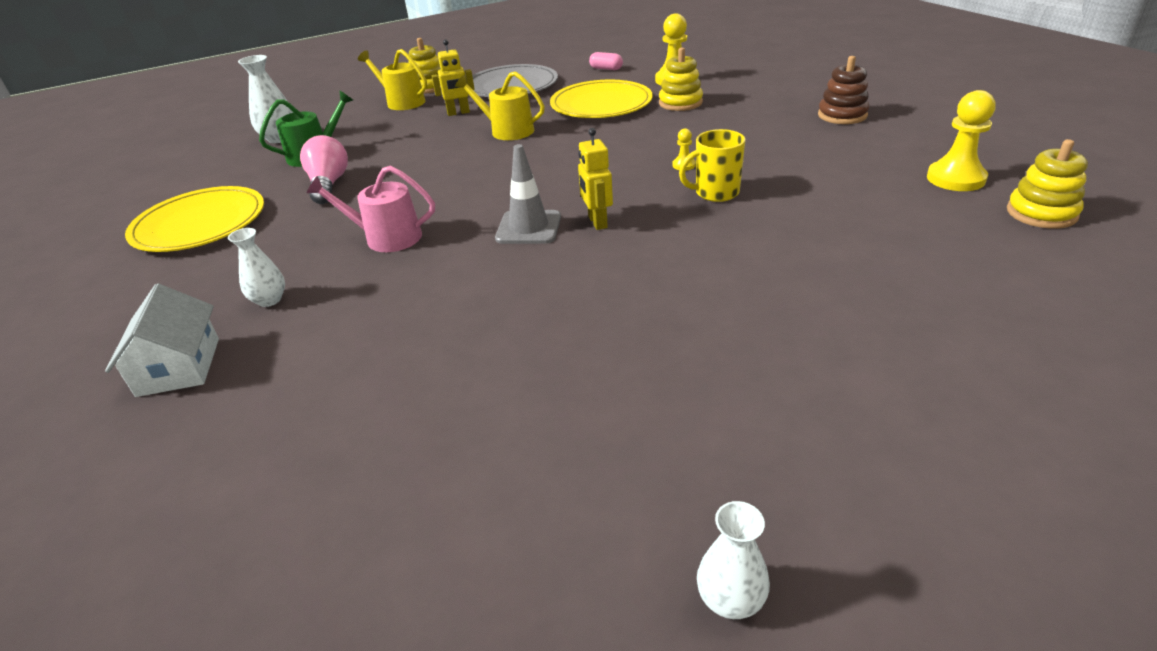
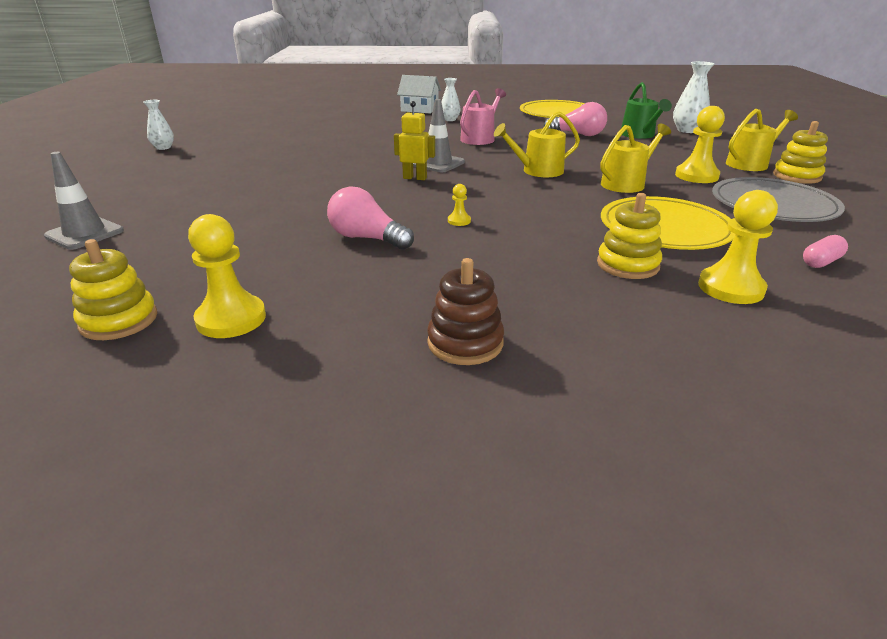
camera: 115 degrees right, 5 degrees down
(458, 113) = (696, 176): yellow robot -> yellow pawn
(505, 170) = (538, 171): none -> yellow watering can
(715, 193) = (393, 217): yellow mug -> none
(774, 186) = (367, 238): none -> pink light bulb
(1041, 344) = (85, 233): none -> grey traffic cone

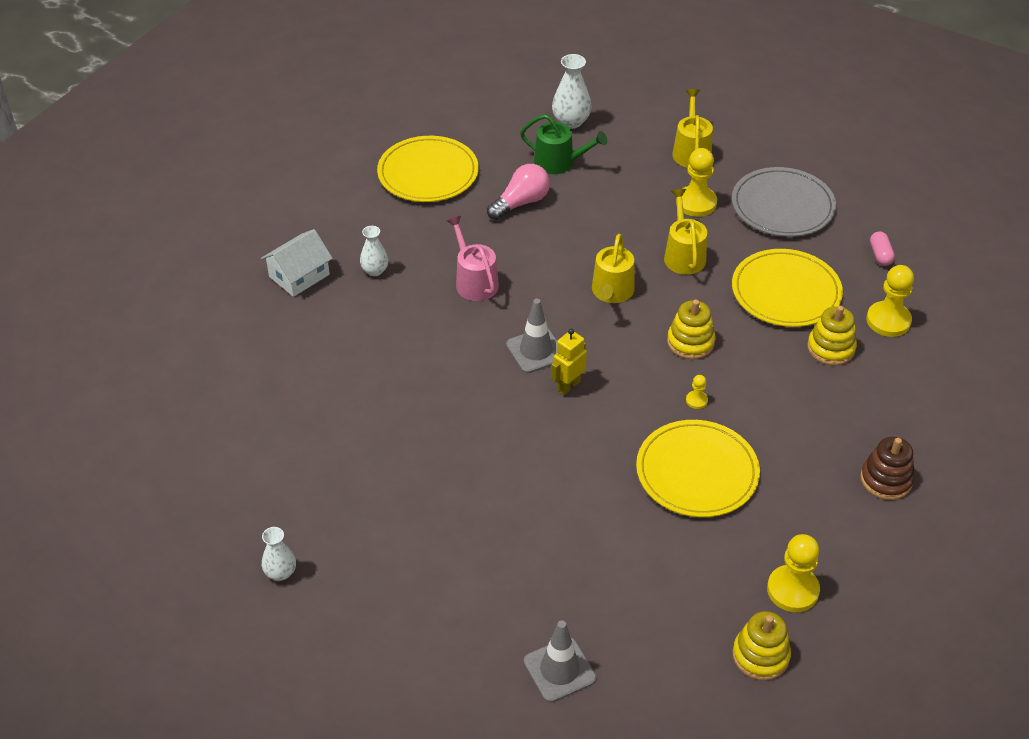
camera: 60 degrees left, 15 degrees up
(367, 238) = (697, 472): pink light bulb -> yellow plate
(796, 176) = (737, 149): yellow stacking toy -> yellow stacking toy (690, 342)

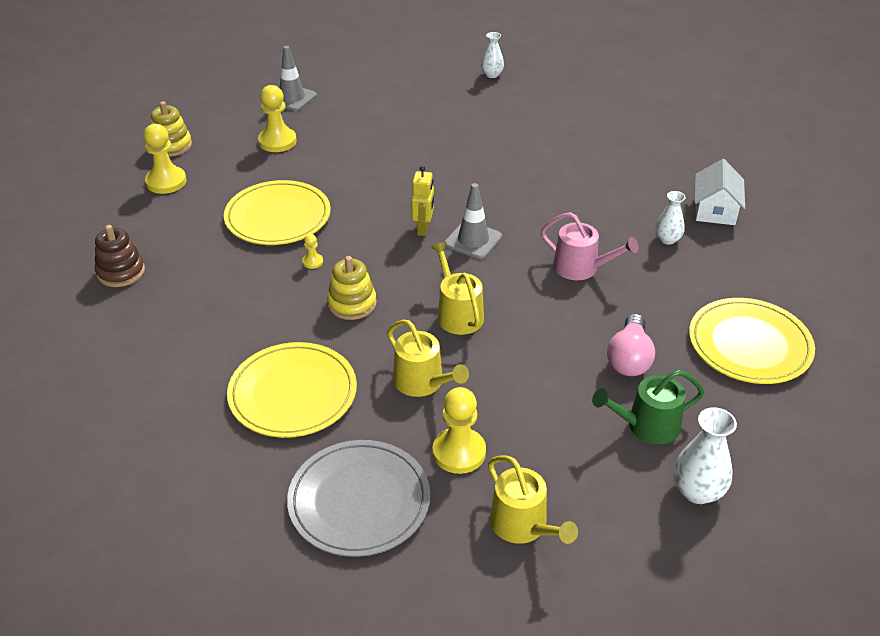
camera: 145 degrees right, 5 degrees down
(831, 348) = (217, 357): yellow stacking toy -> none
(880, 255) = (209, 491): pink capsule -> none
(888, 321) = (169, 412): yellow pawn -> yellow pawn (277, 141)

